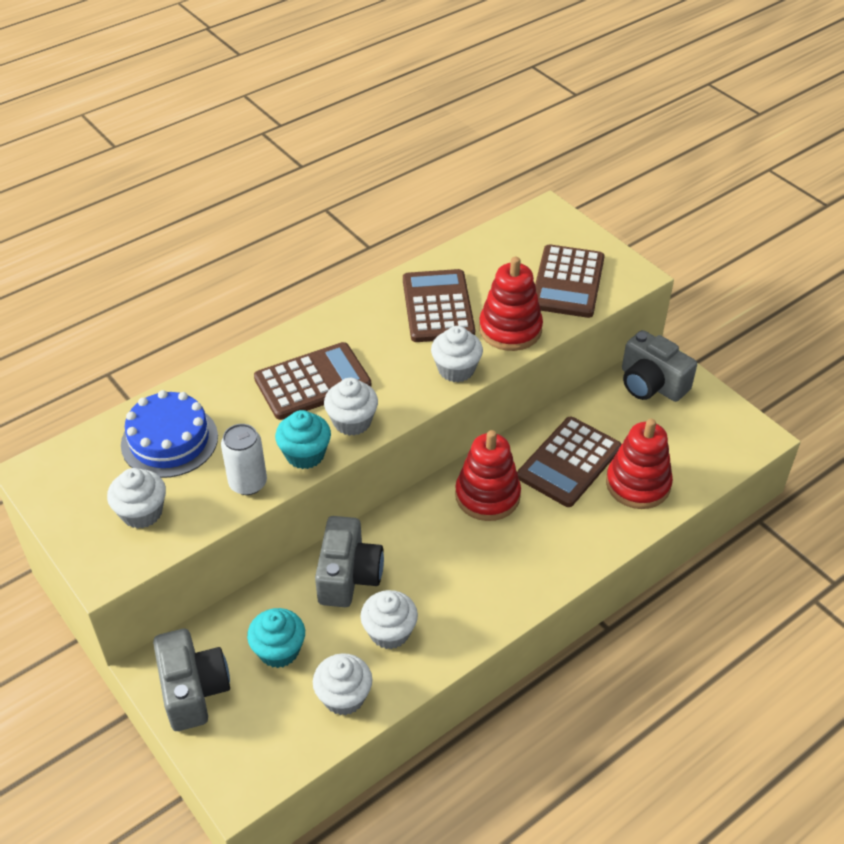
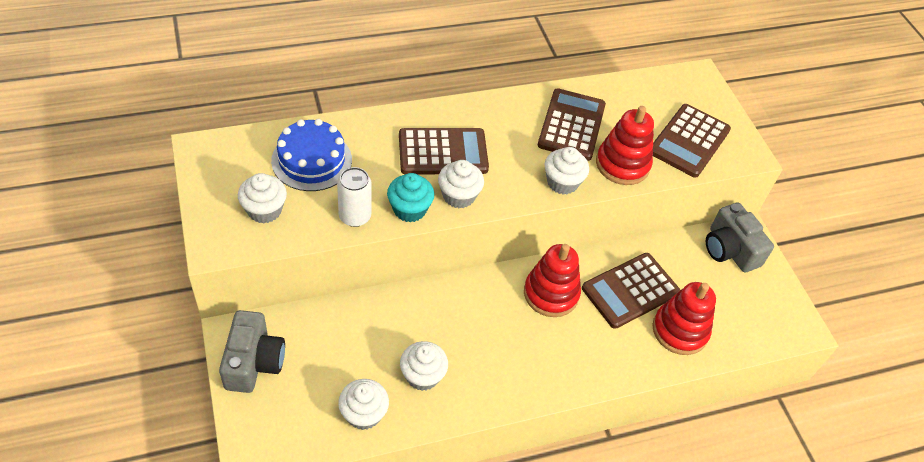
camera: 15 degrees right, 5 degrees up
(279, 650) = (331, 356): turquoise cupcake -> none
(348, 575) = (411, 317): grey camera -> none

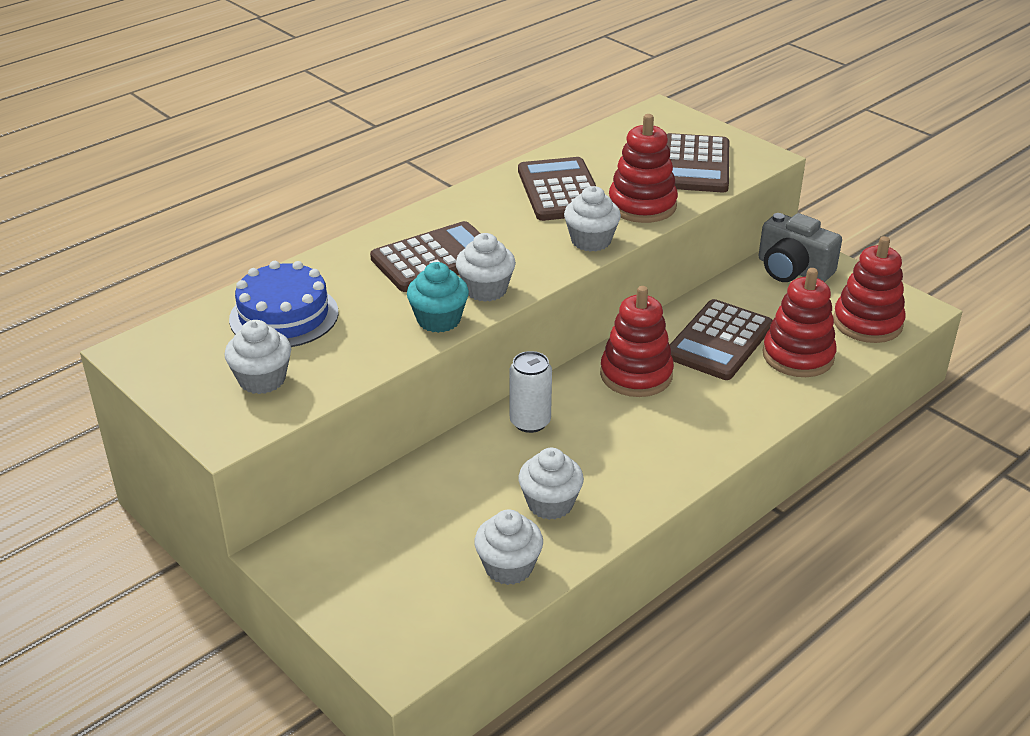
camera: 20 degrees left, 15 degrees down
(254, 362) = (332, 572): grey camera -> none
(355, 216) = (379, 348): white can -> white can (530, 422)
(754, 324) = (867, 323): none -> red stacking toy

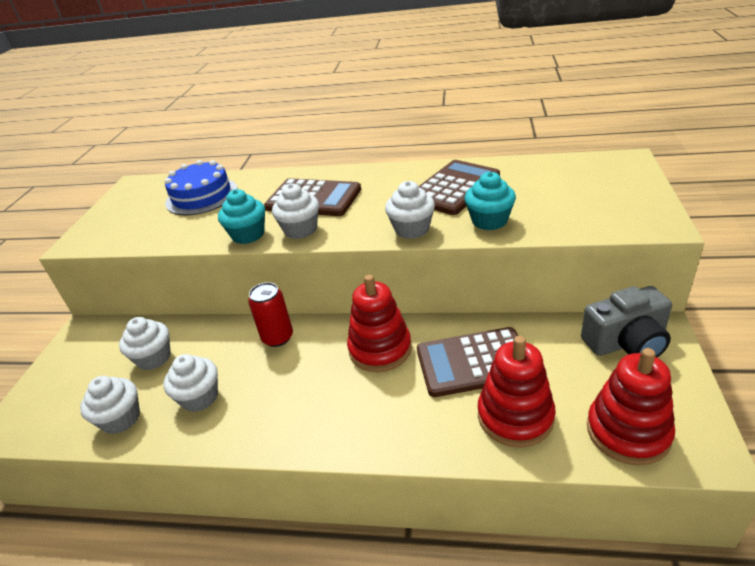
camera: 55 degrees right, 0 degrees up
(262, 380) = (134, 223): white cupcake -> white cupcake (154, 358)
(530, 422) = (277, 337): white can -> red can
(642, 205) = (489, 221): red stacking toy -> turquoise cupcake
(695, 165) = (584, 208): brown calculator -> none
(792, 270) = (626, 342): grey camera -> grey camera turned 105 degrees counterclockwise

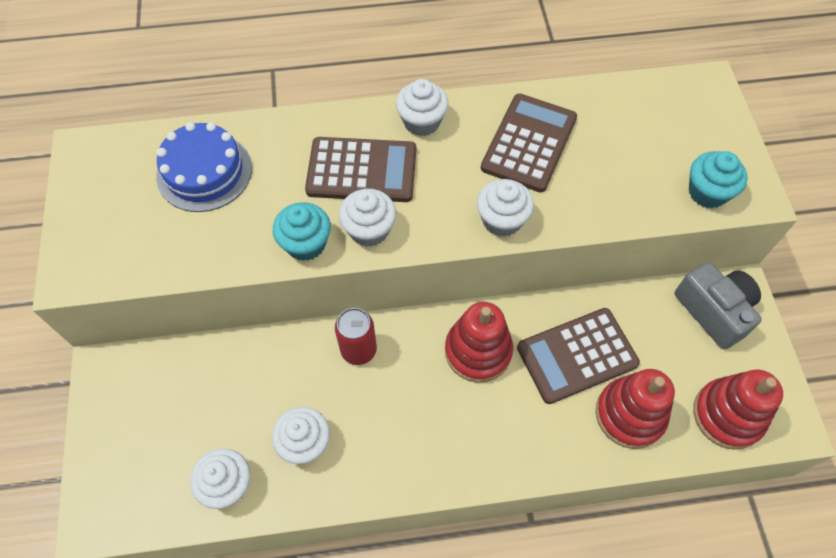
camera: 20 degrees left, 25 degrees up
(154, 358) = (222, 398): white cupcake -> white cupcake (422, 122)
(489, 221) = (584, 200): turquoise cupcake -> turquoise cupcake (707, 192)
(626, 342) = (714, 311): grey camera -> grey camera turned 90 degrees counterclockwise

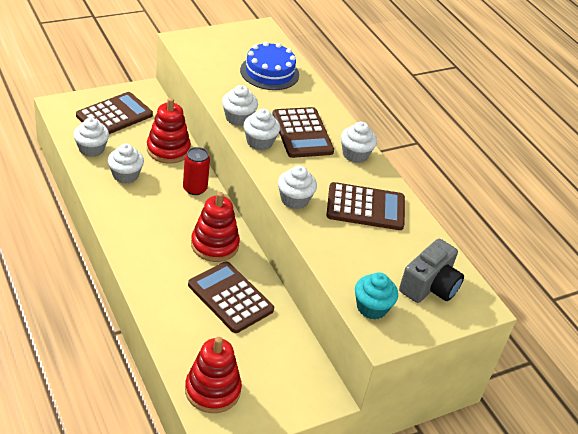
camera: 65 degrees right, 20 degrees down
(153, 432) = (114, 115): none -> brown calculator
(306, 244) = (238, 118): turquoise cupcake -> white cupcake
(630, 414) = (194, 331): red stacking toy -> red stacking toy (168, 150)
(714, 311) = (300, 378): grey camera -> grey camera (429, 286)

